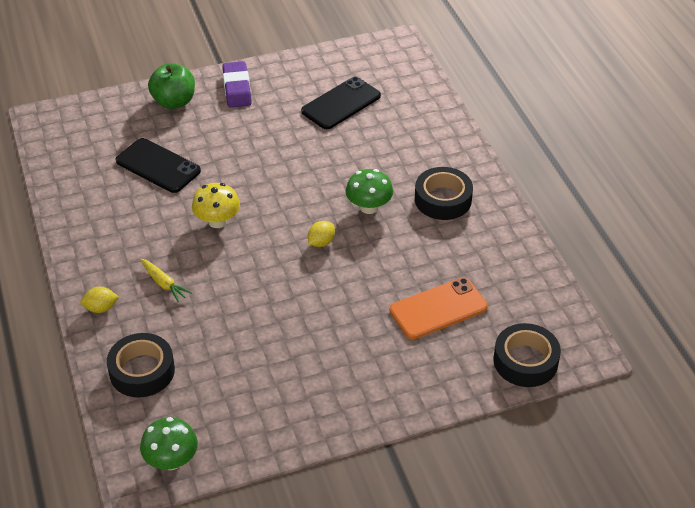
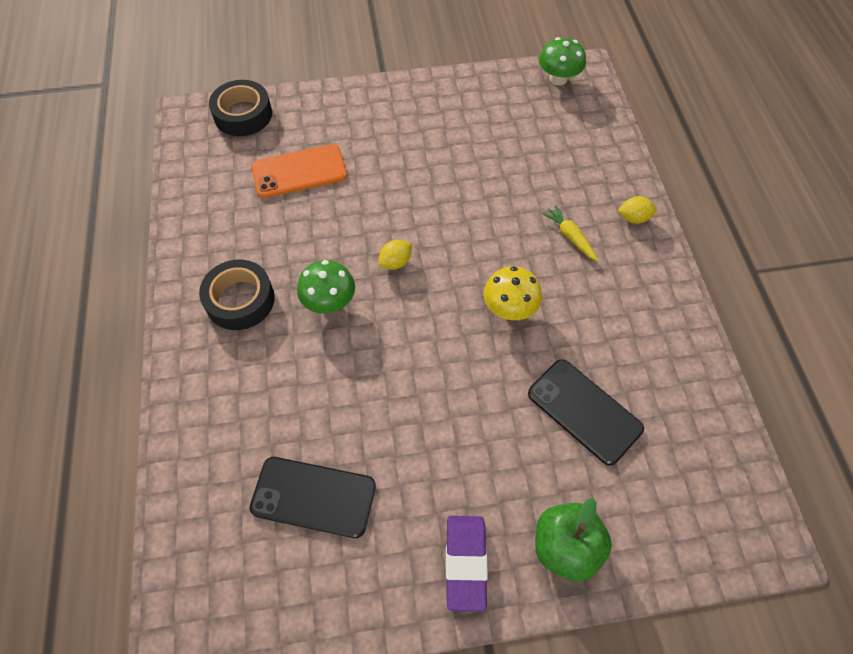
camera: 170 degrees left, 15 degrees up
(142, 371) = (587, 151): black tape -> none
(341, 104) = (313, 497): black phone -> black phone turned 45 degrees clockwise

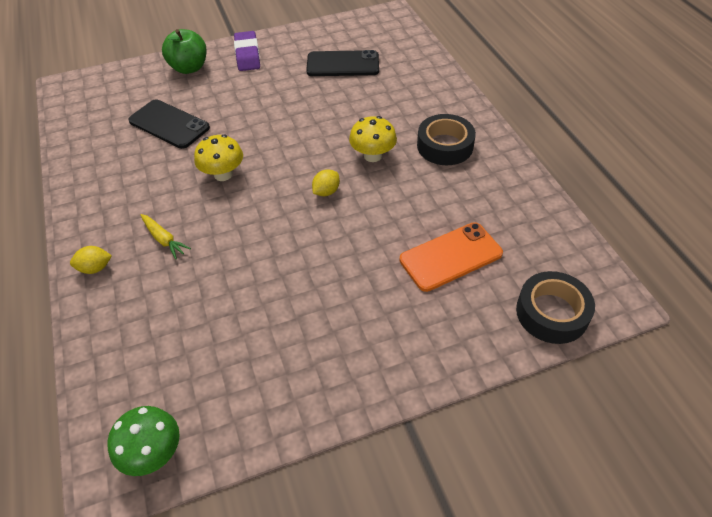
camera: 170 degrees right, 10 degrees down
(329, 302) = (372, 156): green mushroom -> yellow mushroom

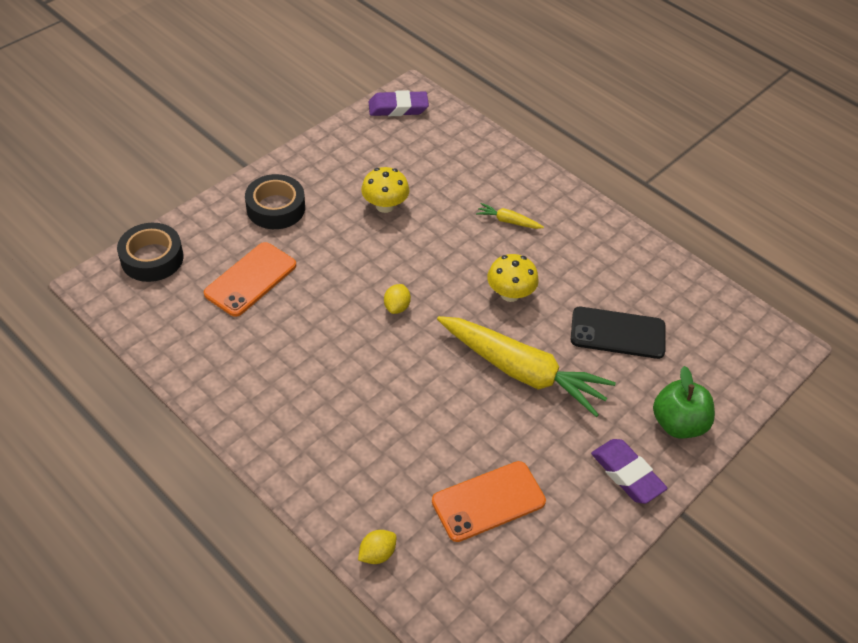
camera: 150 degrees right, 0 degrees up
(95, 268) = (540, 186): yellow lemon -> yellow lemon (377, 553)
(153, 453) = (398, 108): green mushroom -> purple eraser
(262, 120) = (522, 372): none -> yellow carrot
(343, 64) = (488, 501): black phone -> orange phone
(372, 156) = (372, 363): yellow mushroom -> yellow mushroom (385, 206)
(445, 146) = (297, 403): black tape -> black tape (276, 208)

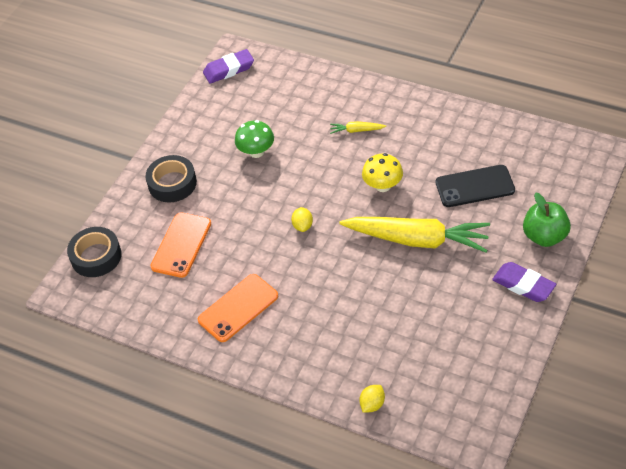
camera: 10 degrees left, 0 degrees up
(385, 206) = (256, 152): yellow mushroom -> green mushroom
(488, 501) = (434, 340): orange phone -> orange phone (238, 308)

